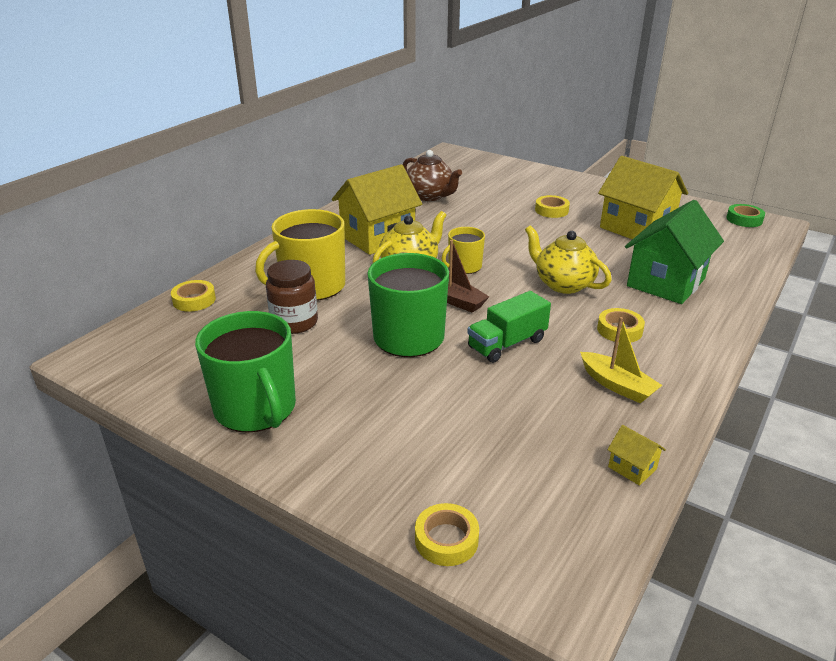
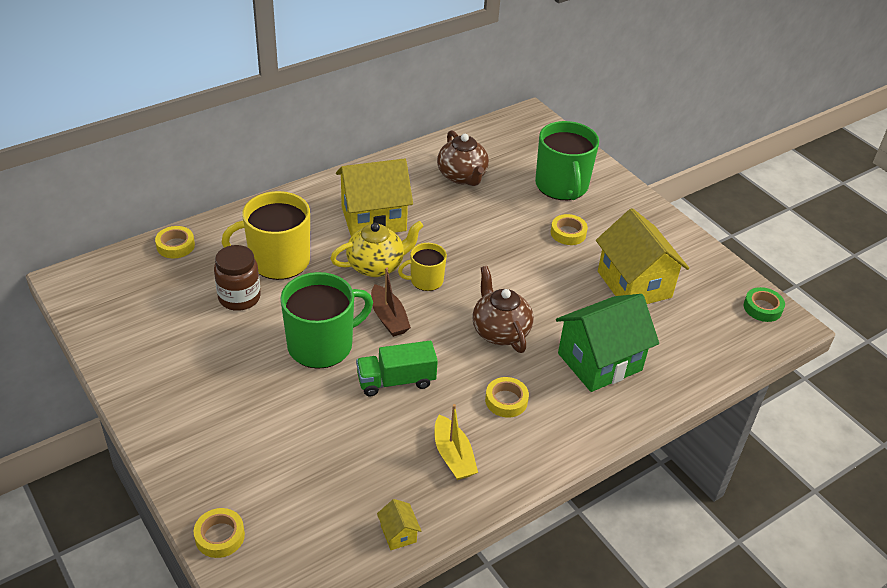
camera: 20 degrees right, 10 degrees up
(256, 408) = (160, 375): green mug -> green mug (562, 186)
(563, 284) = (500, 331): yellow teapot -> brown teapot

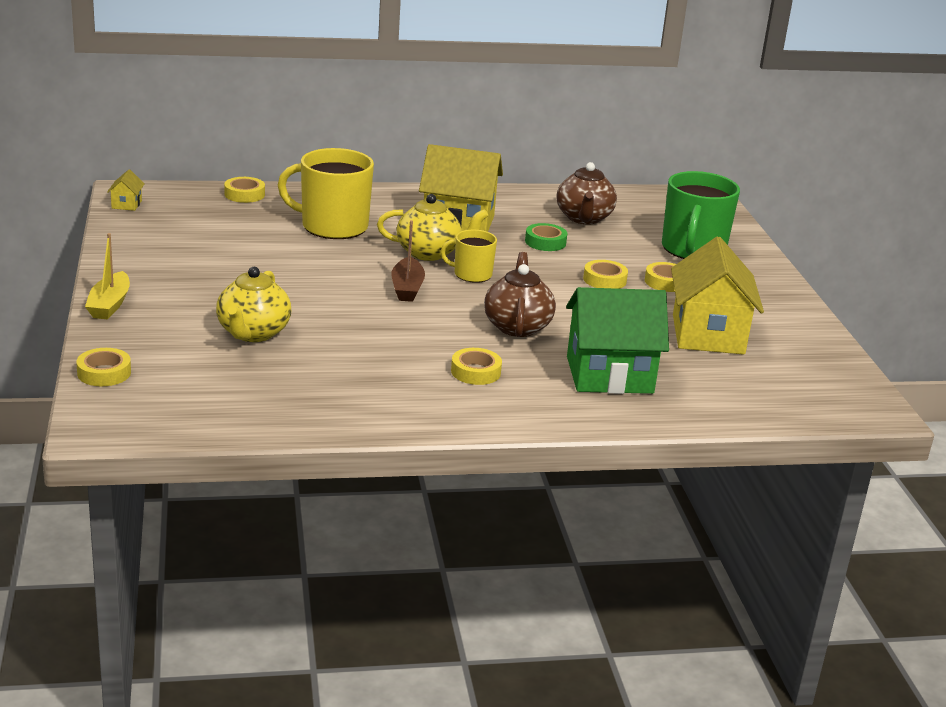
camera: 25 degrees right, 15 degrees down
(239, 297) = (272, 239): brown jar -> none
(307, 428) = (253, 333): none -> yellow teapot
(322, 345) = (321, 287): green mug -> none
(396, 381) = (372, 328): green truck -> none
(398, 534) = (273, 422): yellow house -> yellow house (126, 204)
(453, 456) = (381, 390): yellow boat -> yellow boat (109, 305)
(525, 248) = (604, 280): none -> yellow tape
(762, 308) = (853, 390): green tape -> green tape (545, 242)

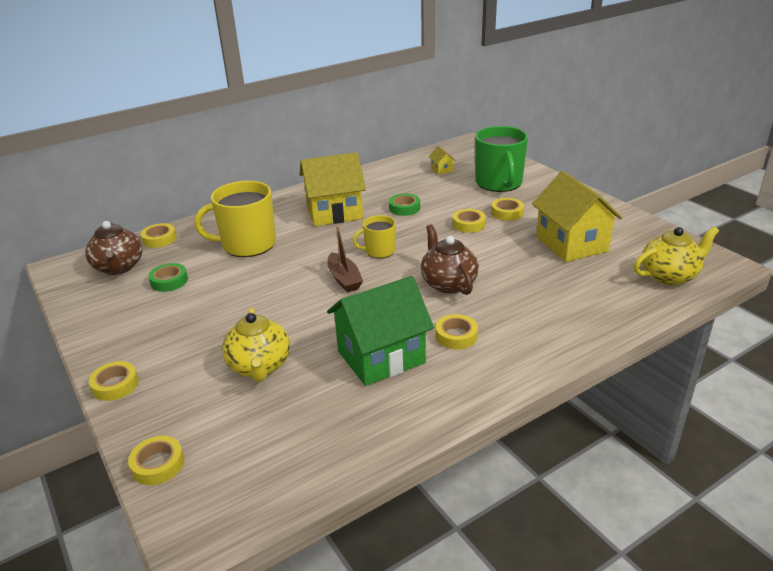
camera: 20 degrees left, 5 degrees up
(109, 305) = (115, 385): yellow boat -> yellow tape
(126, 204) = (67, 279): yellow house -> yellow house (442, 169)
(224, 236) = (169, 281): none -> green tape
(429, 253) = (335, 243): yellow teapot -> yellow teapot (669, 276)
(584, 218) = (412, 182): brown teapot -> brown teapot (119, 267)
(609, 375) = (545, 301): green house -> green house (381, 357)

